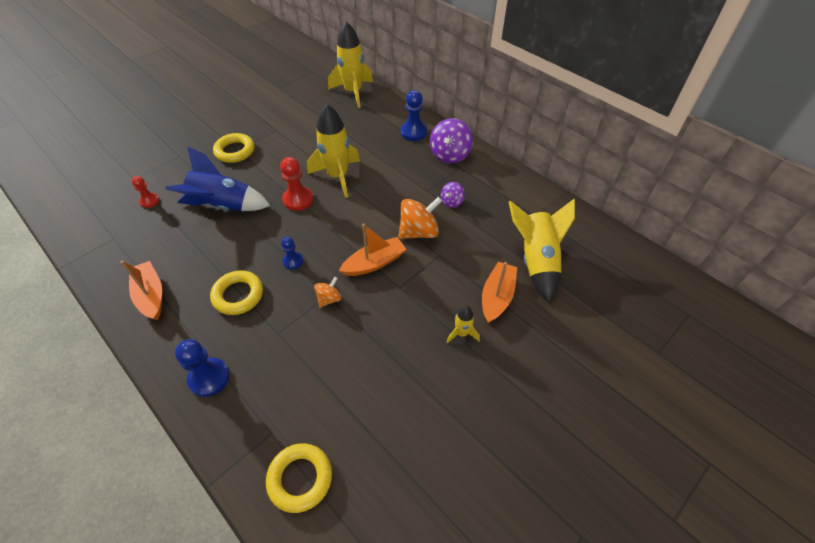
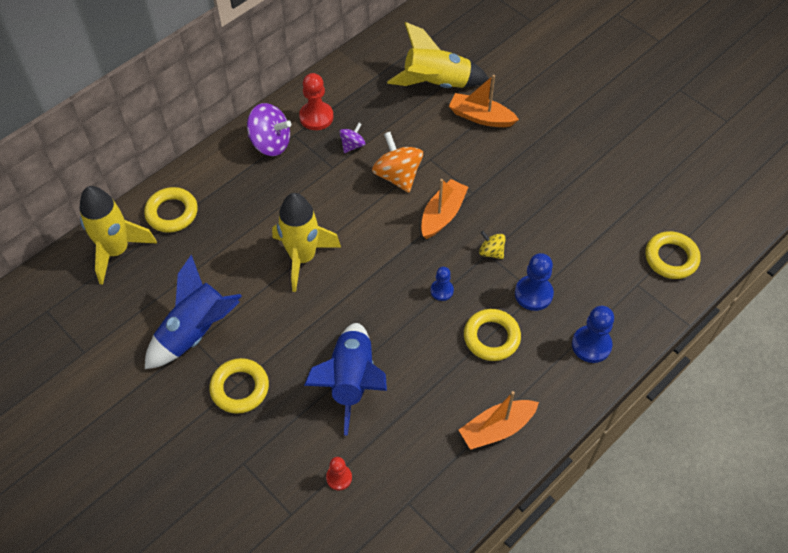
camera: 90 degrees left, 5 degrees up
(283, 129) = (196, 332): none -> blue rocket
(298, 199) = (343, 297): red pawn -> red pawn (316, 117)
(329, 299) = (491, 252): orange spinning top -> yellow spinning top
(374, 263) = (442, 214): orange boat -> orange boat turned 60 degrees clockwise
(383, 112) = (172, 213): none -> yellow ring
(413, 132) = (222, 179): blue pawn -> blue pawn (533, 294)
(451, 202) = (352, 145): purple spinning top -> purple spinning top turned 90 degrees counterclockwise
(462, 333) = (523, 145): yellow rocket -> none

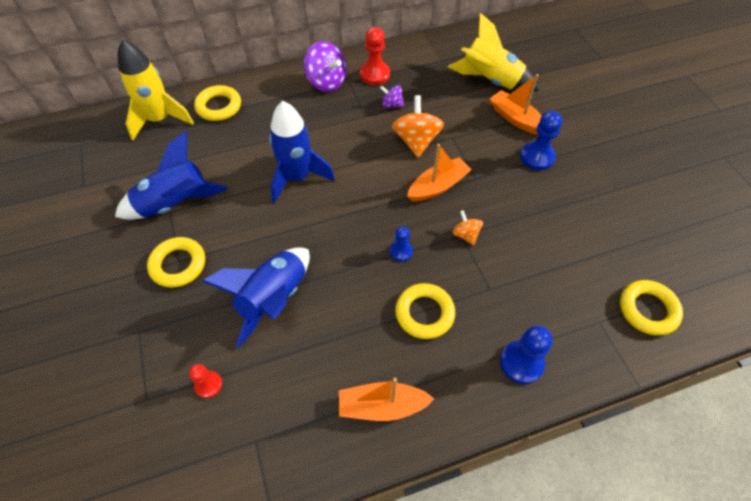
camera: 25 degrees right, 0 degrees up
(302, 257) = (297, 177): yellow rocket -> blue rocket
(352, 145) = (391, 105): purple spinning top -> purple spinning top turned 135 degrees counterclockwise
(491, 252) = (465, 235): yellow spinning top -> orange spinning top
(533, 294) = (487, 289): blue pawn -> blue pawn (537, 157)

